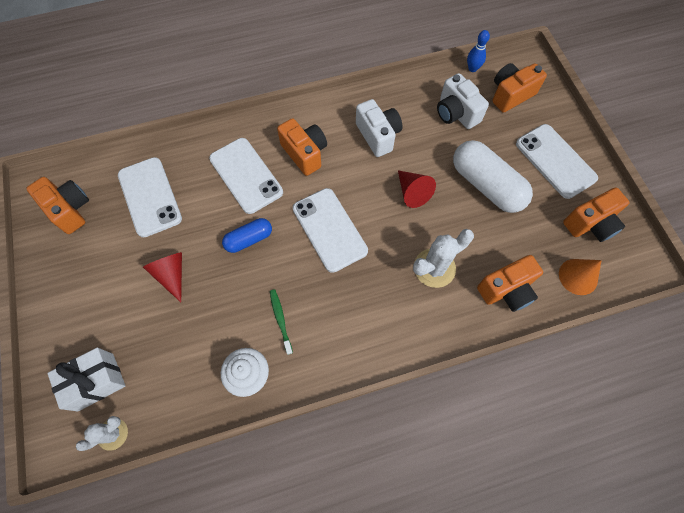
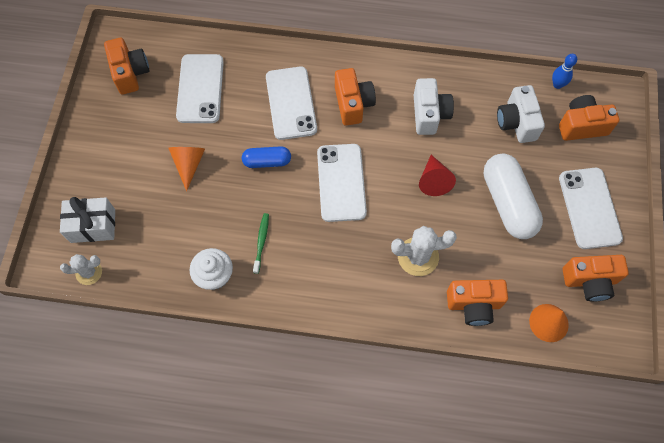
camera: 25 degrees right, 0 degrees up
(171, 275) = (189, 164): red cone -> orange cone

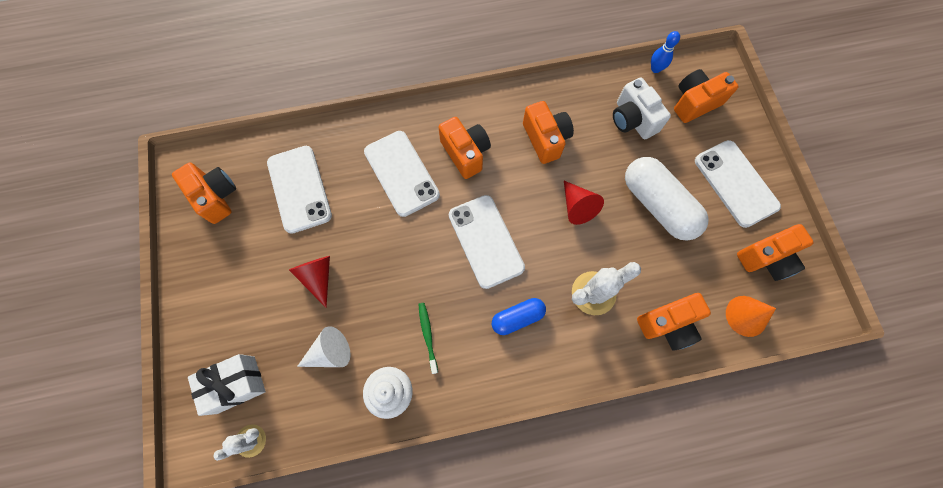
camera: 20 degrees left, 5 degrees up
(176, 227) = (330, 352): none -> white cone
(189, 164) = (318, 277): orange cone -> red cone
(267, 161) = (400, 245): blue capsule -> blue capsule (517, 318)
(429, 114) = (545, 139): white camera -> orange camera

